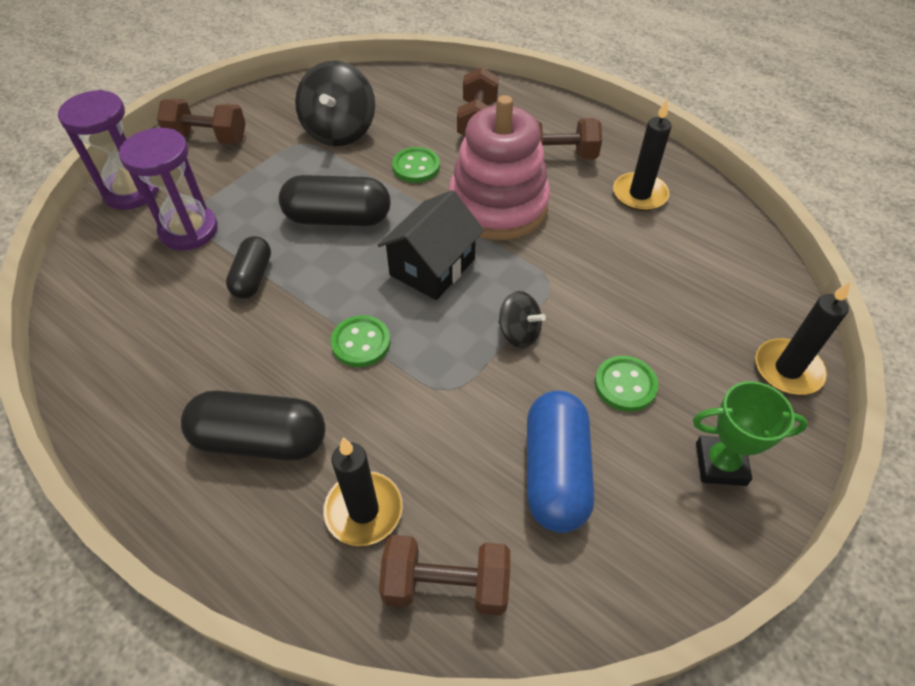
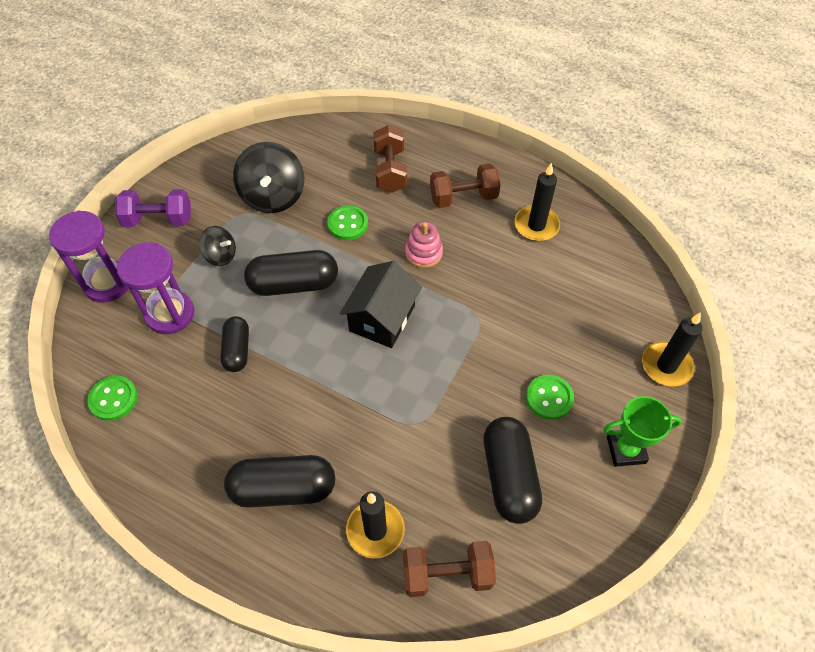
camera: 10 degrees left, 5 degrees up
(208, 138) = (158, 220): brown dumbbell -> purple dumbbell
(361, 343) = (340, 395): green button -> green button (113, 399)
(498, 206) = (423, 253): pink stacking toy -> pink stacking toy, size x0.45
(519, 333) = (462, 367): black spinning top -> black spinning top (221, 255)
(555, 472) = (509, 476): blue capsule -> black capsule

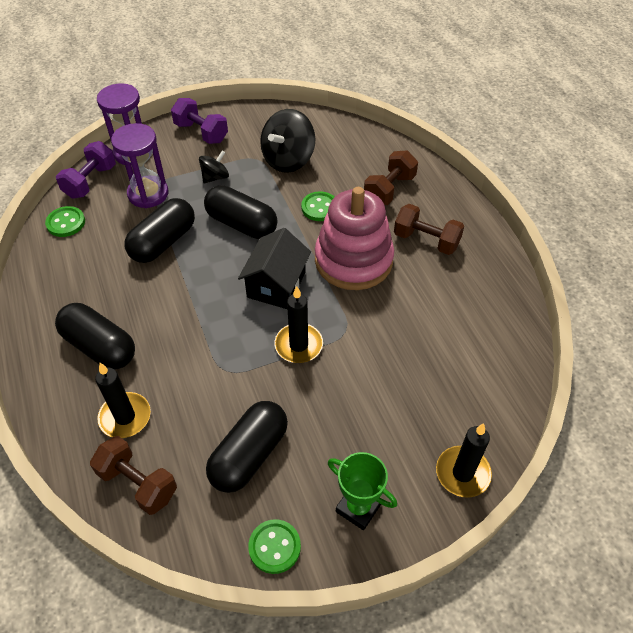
camera: 40 degrees right, 5 degrees down
(93, 340) = (90, 181): none -> purple dumbbell
(221, 255) = (215, 177): black spinning top -> black spinning top turned 105 degrees counterclockwise
(237, 350) = (163, 242): black capsule -> black capsule, size x1.62
(382, 318) = (276, 285): black house -> black house turned 45 degrees counterclockwise
(423, 253) = (353, 260): pink stacking toy -> pink stacking toy, size x2.21
(536, 225) = (464, 296): black candle -> black candle (298, 345)
(549, 398) = (338, 424): green button -> green button (274, 547)

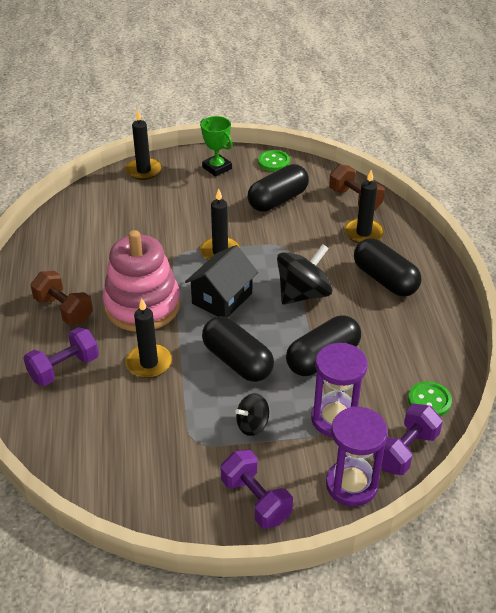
camera: 165 degrees left, 10 degrees down
(288, 160) = (157, 431): black spinning top -> black spinning top (303, 294)
(319, 207) = (149, 363): green button -> black candle
(389, 190) = (64, 368): brown dumbbell -> purple dumbbell

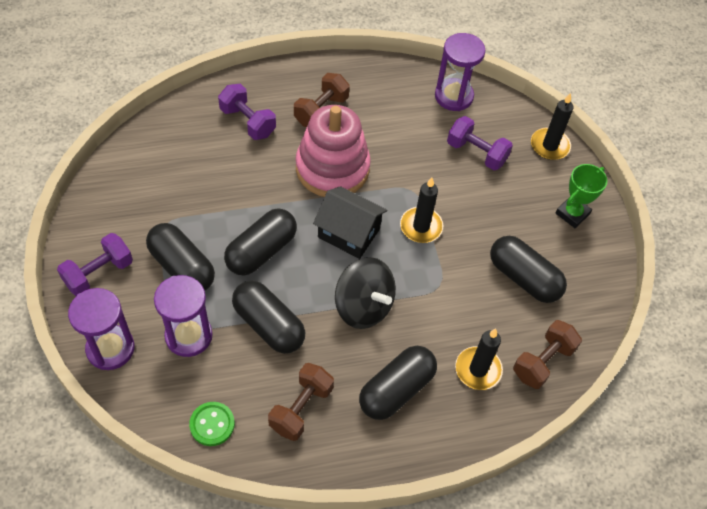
camera: 80 degrees right, 15 degrees up
(71, 219) = (453, 96): none -> purple hourglass
(149, 363) = (256, 182): black candle -> none
(252, 425) = (182, 267): black spinning top -> black capsule
(273, 162) = (600, 271): green button -> none
(405, 450) = (148, 397): purple dumbbell -> purple dumbbell (476, 153)
(407, 339) = (301, 408): none -> brown dumbbell

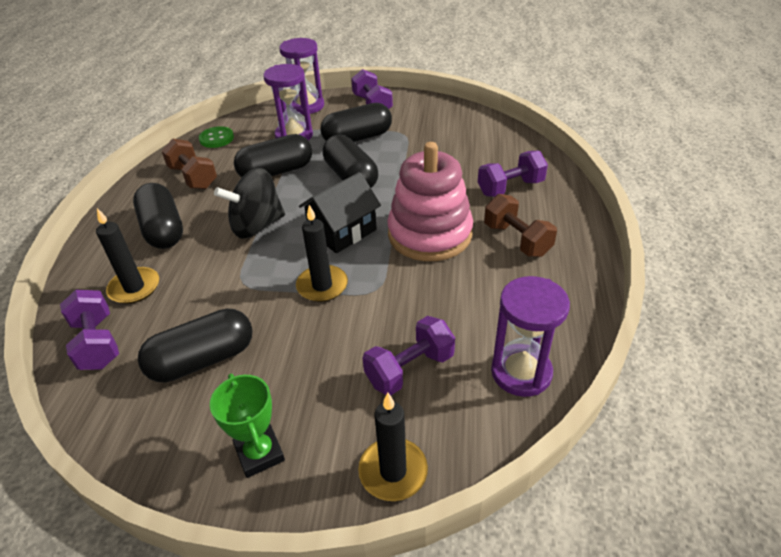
camera: 115 degrees right, 15 degrees down
(543, 362) = (97, 343): brown dumbbell -> purple dumbbell

